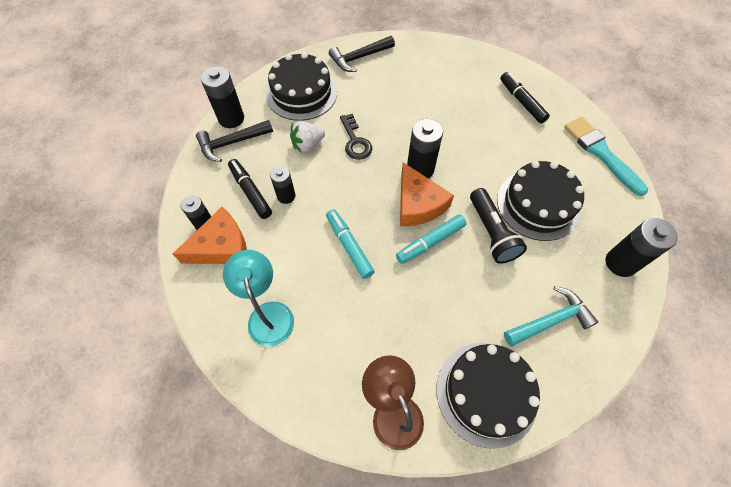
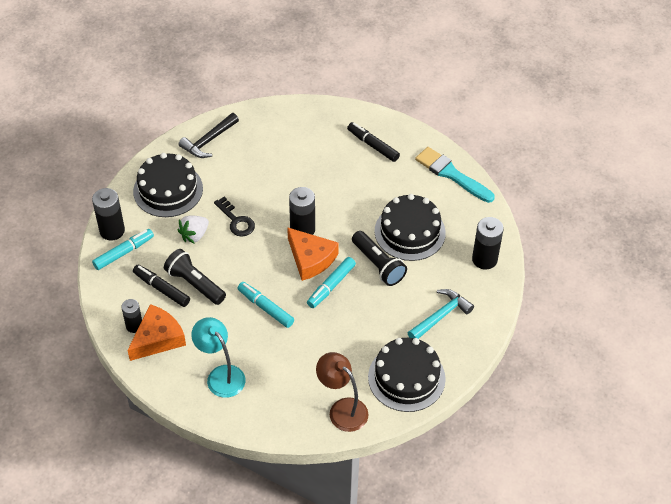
camera: 20 degrees left, 10 degrees down
(231, 143) = (123, 253): black hammer -> turquoise marker
(286, 196) = (195, 283): black battery -> black flashlight

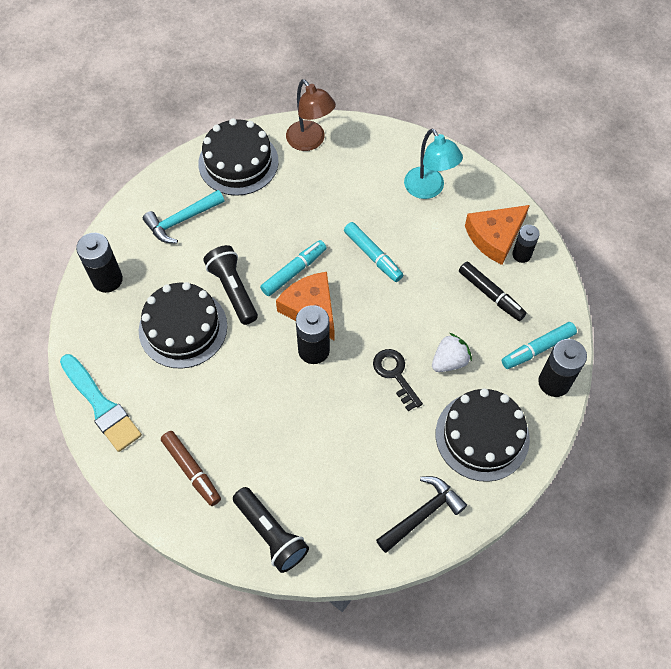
camera: 170 degrees left, 10 degrees up
(195, 283) = (452, 296): black flashlight -> black flashlight (271, 534)
(373, 145) = (191, 470): black marker -> brown marker

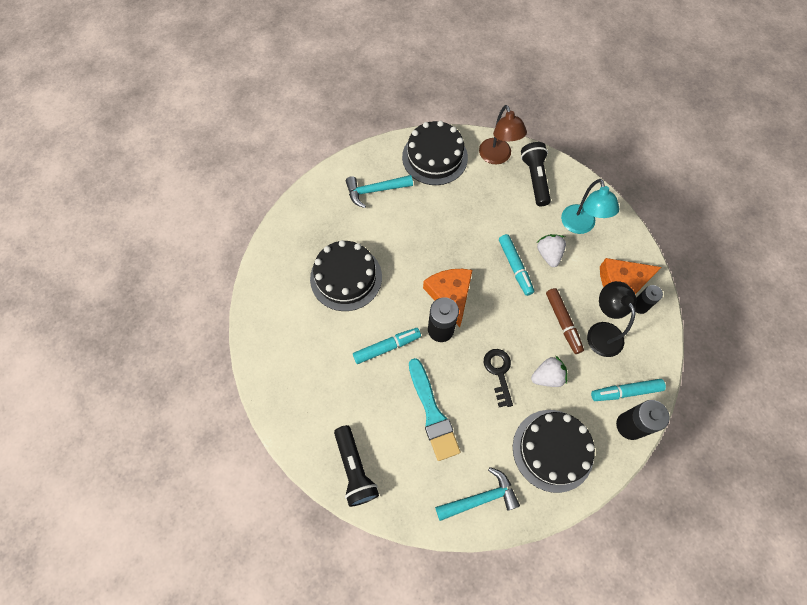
camera: 20 degrees right, 5 degrees up
(101, 405) = (264, 318): turquoise brush -> turquoise brush (432, 413)
(107, 280) = (303, 220): black battery -> none
(191, 470) = (312, 394): brown marker -> brown marker (563, 322)
(233, 290) = (395, 259): black flashlight -> black flashlight (535, 178)
(294, 271) = (447, 260): turquoise marker -> turquoise marker (386, 347)
(405, 230) = (549, 254): none -> white strawberry
(422, 514) = (481, 498): black hammer -> turquoise hammer
(490, 294) = (601, 331): black marker -> black lamp

